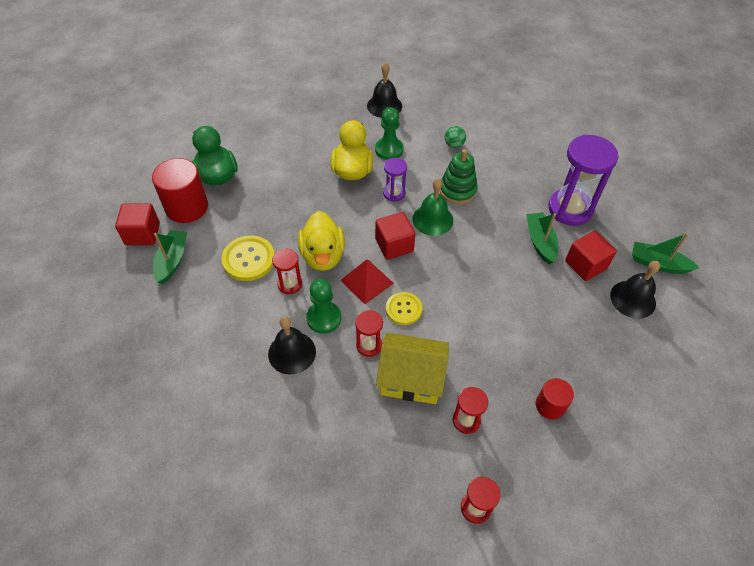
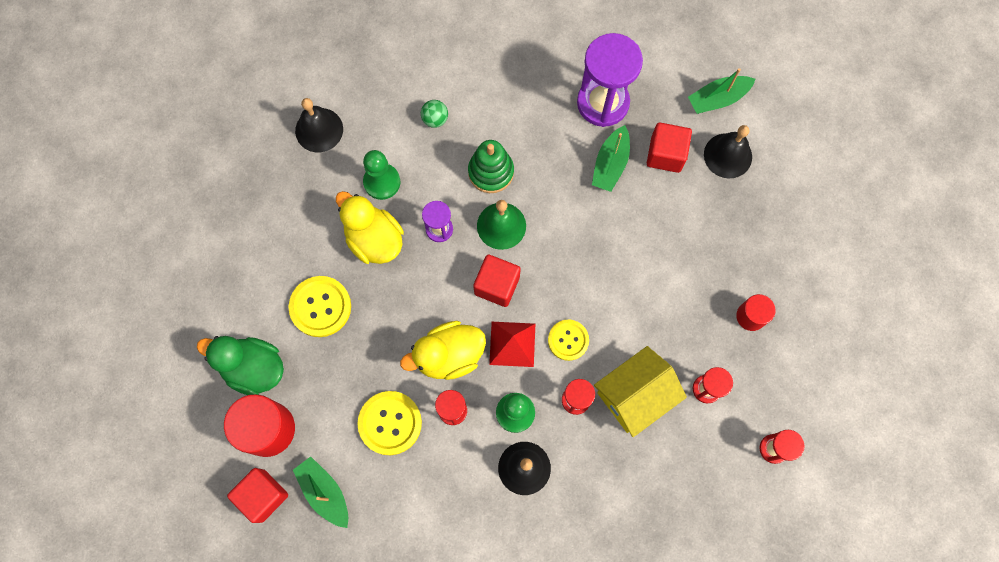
camera: 45 degrees left, 20 degrees up
(285, 177) = (320, 307): none -> yellow button
(323, 256) = (449, 356): yellow duck -> yellow duck turned 120 degrees clockwise
(540, 242) = (610, 164): green boat -> green boat turned 105 degrees counterclockwise

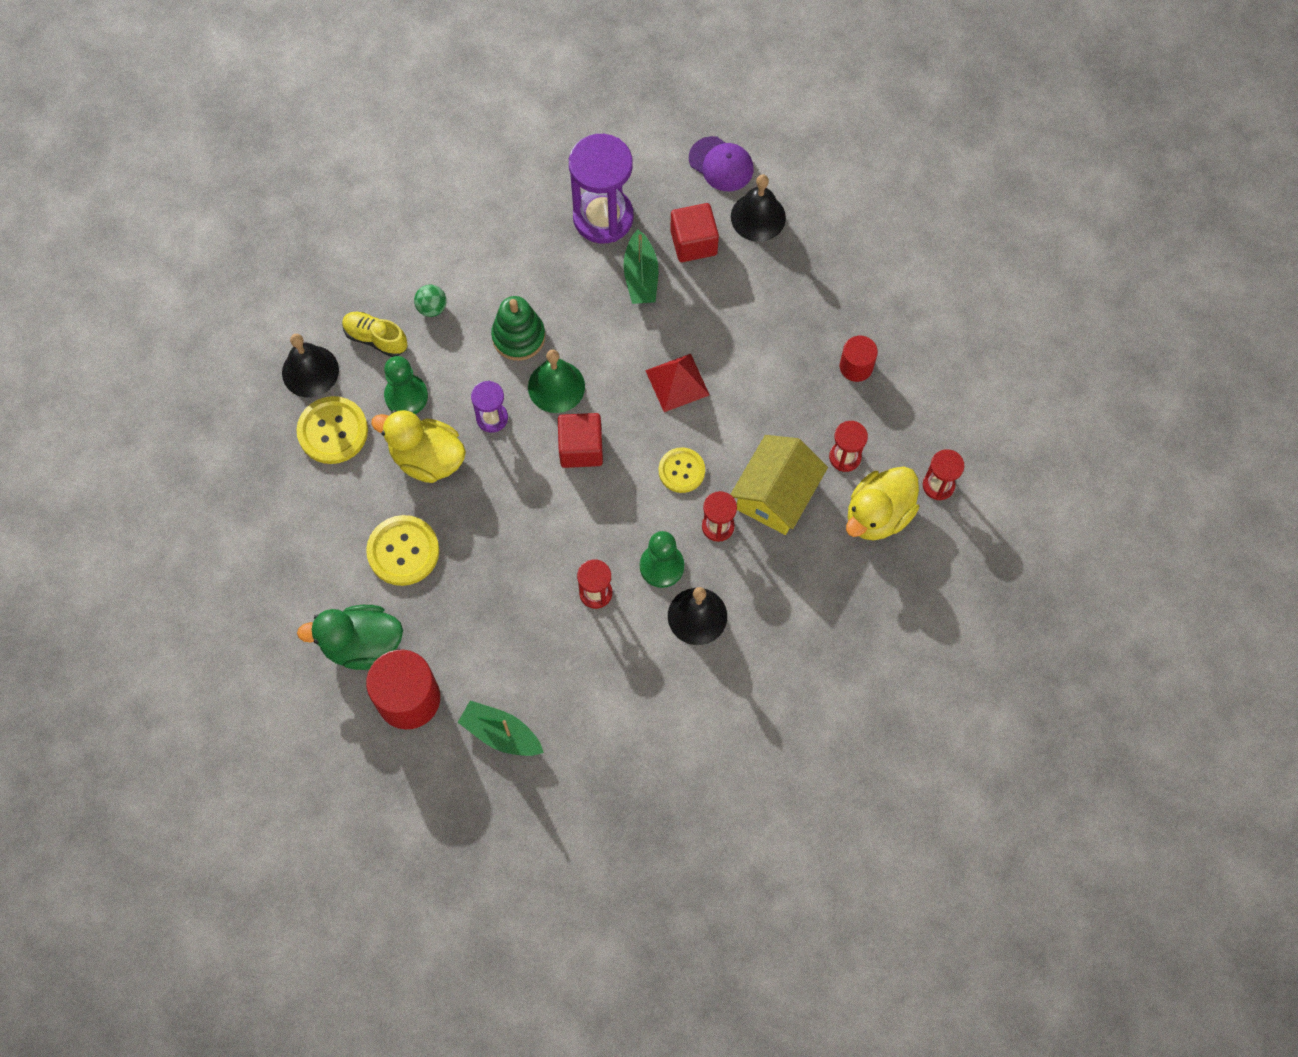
camera: 25 degrees left, 5 degrees down
(263, 496) = (437, 767): red cube -> none
(380, 125) = (376, 338): none -> yellow shoe
(390, 423) = (536, 634): yellow button -> yellow button (333, 431)
(449, 356) = (565, 540): yellow duck -> yellow duck (878, 515)
(512, 344) = (625, 499): red pyramid -> red pyramid (677, 382)
(718, 99) = (721, 164): green boat -> purple cap

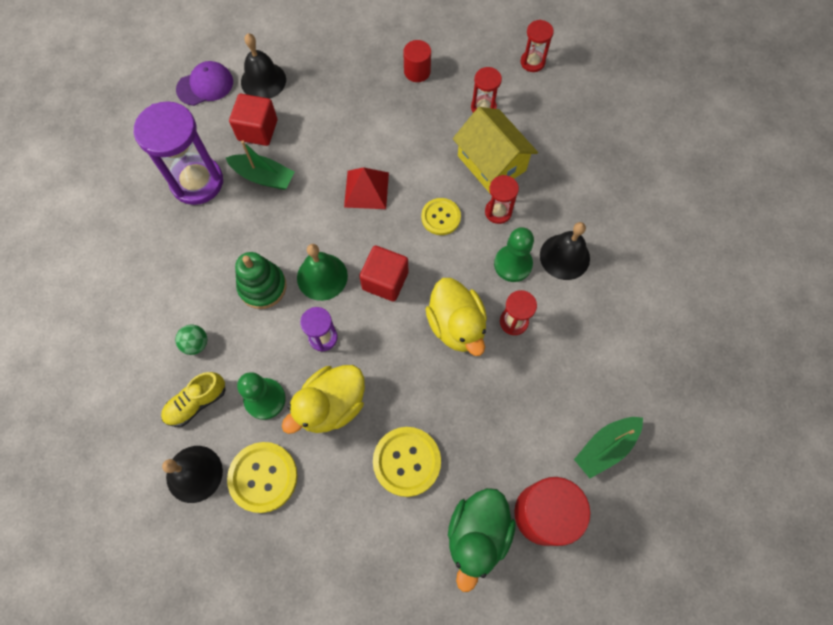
camera: 65 degrees left, 0 degrees up
(878, 515) = (537, 106): yellow duck -> yellow duck (456, 325)

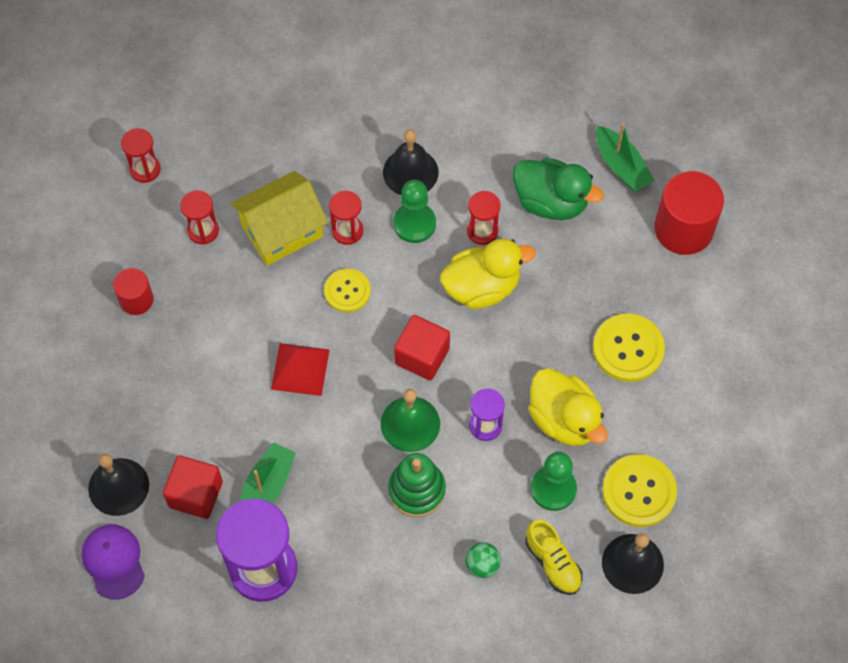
camera: 85 degrees left, 5 degrees down
(477, 534) = (702, 290): green duck -> green duck (551, 202)

